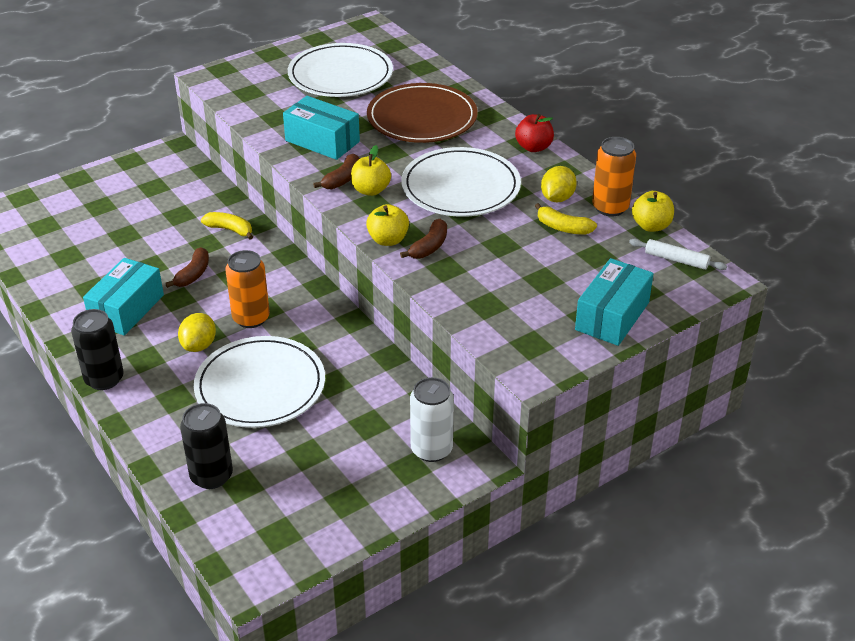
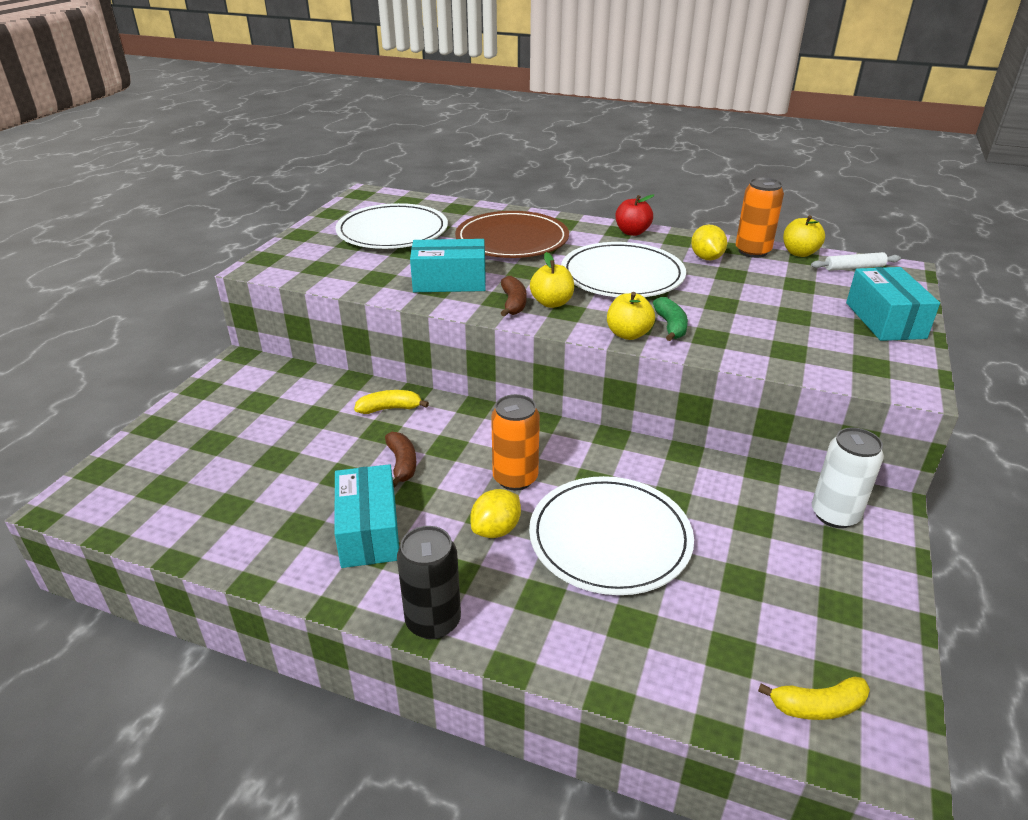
camera: 35 degrees left, 5 degrees down
(199, 345) = (496, 530): yellow lemon -> yellow lemon turned 60 degrees clockwise
(211, 476) = (689, 662): black can -> none
(429, 247) = (670, 326): brown banana -> green banana
(563, 228) = (745, 275): yellow banana -> yellow banana (817, 706)

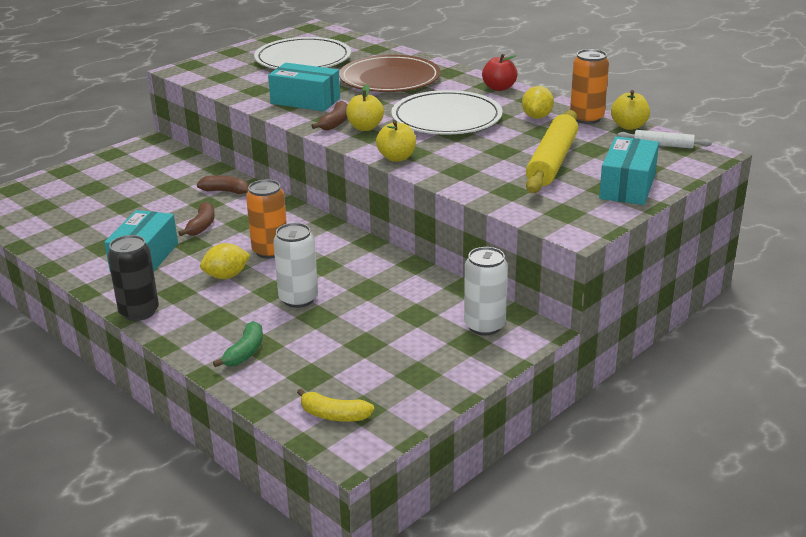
camera: 25 degrees right, 5 degrees down
(390, 408) = (226, 191): yellow banana -> brown banana
(610, 538) = (298, 299): white plate -> white can
(670, 326) = (437, 158): green banana -> green banana (245, 352)
(783, 306) = (552, 161): none -> yellow rolling pin

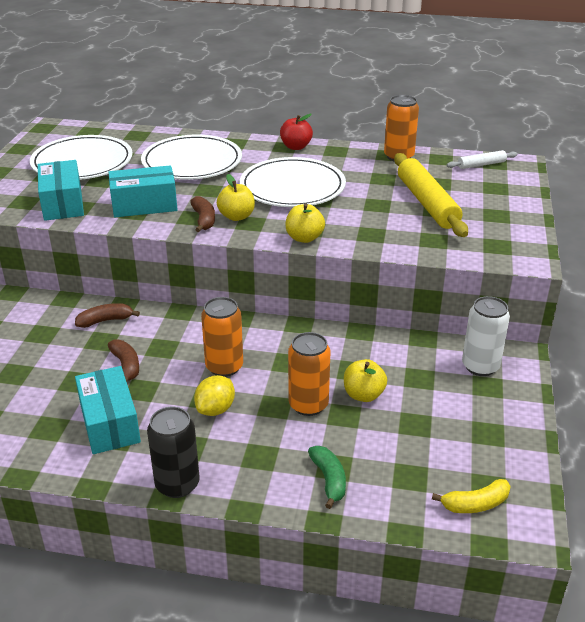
camera: 35 degrees left, 5 degrees up
(298, 299) = (308, 405): white can -> orange can
(390, 79) = (192, 162): brown plate -> white plate
(537, 117) = (361, 166): yellow lemon -> none
(627, 186) = (507, 208): turquoise box -> turquoise box (63, 203)
(629, 126) = (437, 155): yellow apple -> yellow apple (363, 395)

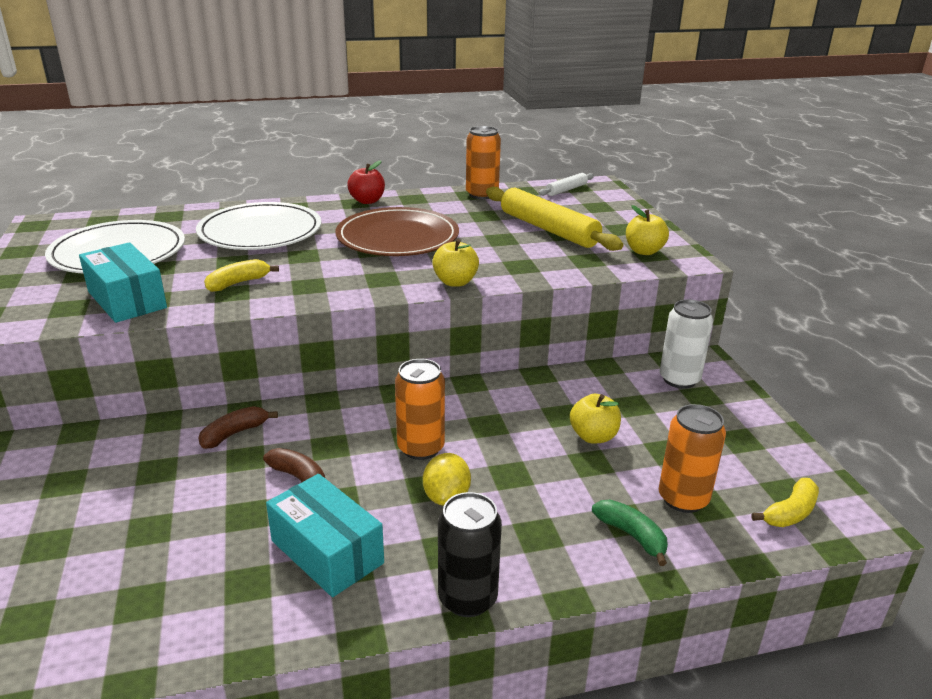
camera: 25 degrees left, 5 degrees down
(144, 205) = (238, 283): turquoise box -> yellow banana
(204, 220) = (325, 285): brown banana -> none
(236, 216) = (361, 275): yellow apple -> yellow apple (644, 251)
(292, 187) = (397, 237): white plate -> brown plate
(308, 405) = (545, 462): orange can -> orange can (683, 499)

